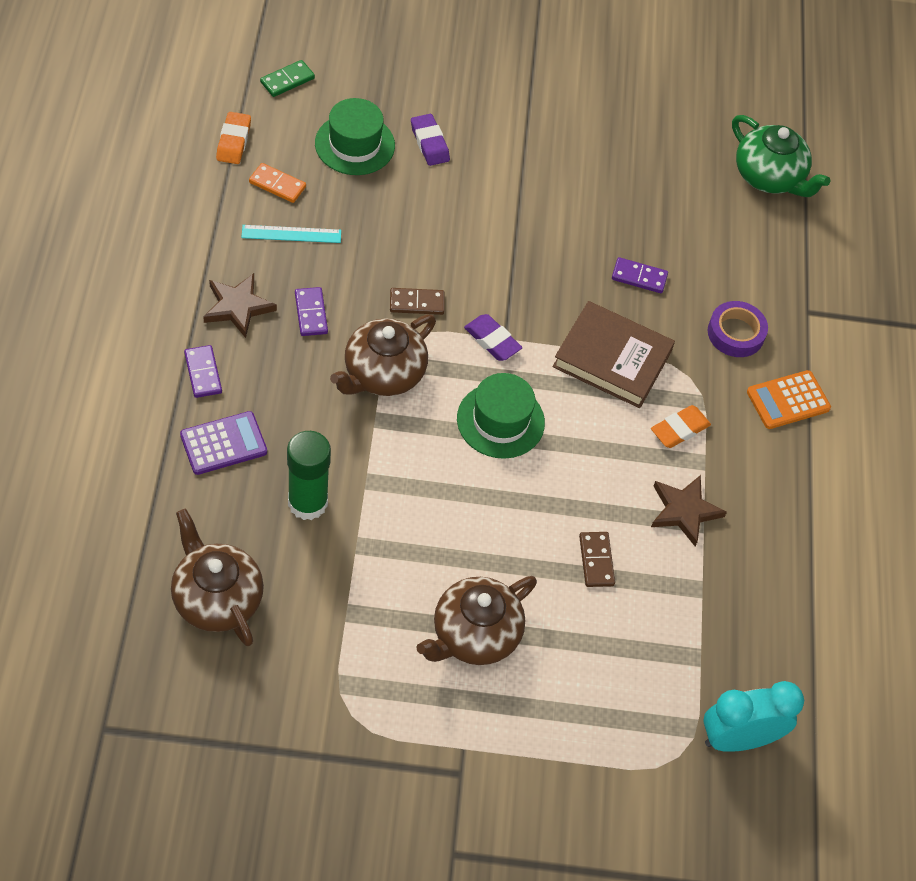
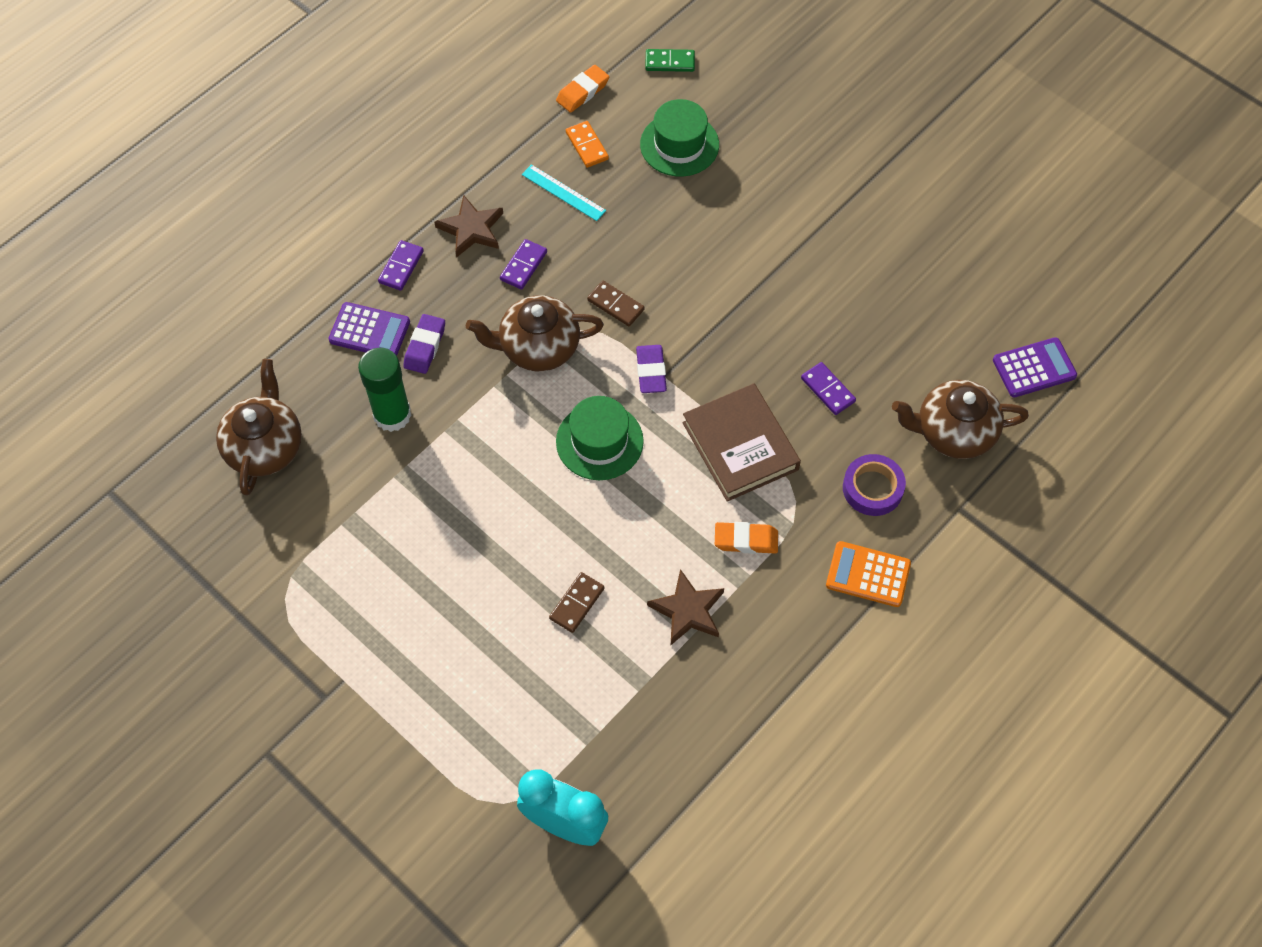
camera: 45 degrees right, 5 degrees up
(429, 143) = (744, 176): purple eraser -> purple eraser (425, 346)
(474, 635) = (428, 599): brown teapot -> brown teapot (953, 432)
(769, 177) = (1034, 368): green teapot -> purple calculator

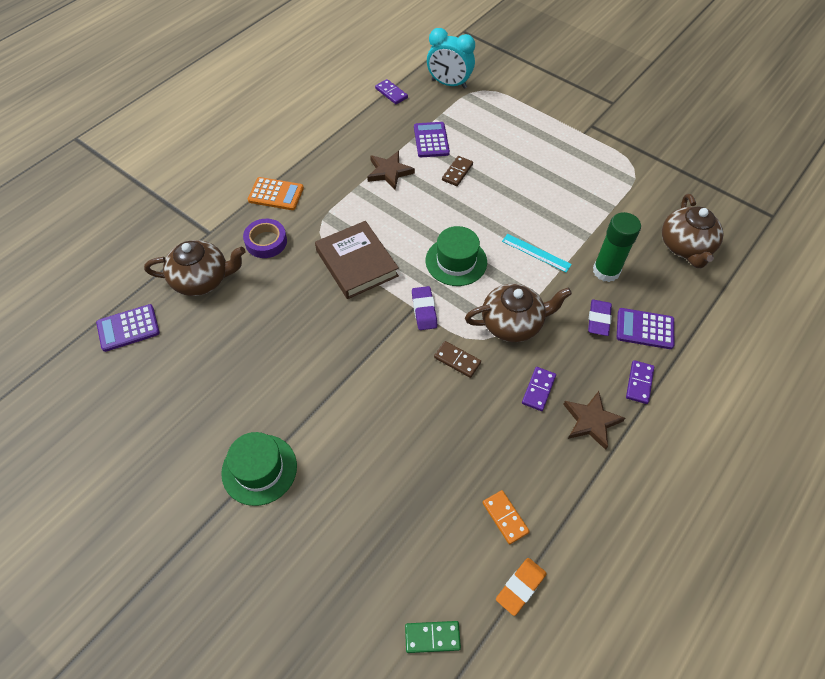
camera: 175 degrees right, 5 degrees down
(563, 192) = (518, 463): turquoise ruler -> turquoise ruler (536, 253)
(612, 677) = (431, 140): none -> purple calculator
(679, 144) = (415, 525): green hat -> green hat (259, 469)
(746, 540) = (353, 208): orange eraser -> none
(828, 390) = (290, 304): purple domino -> purple domino (391, 93)

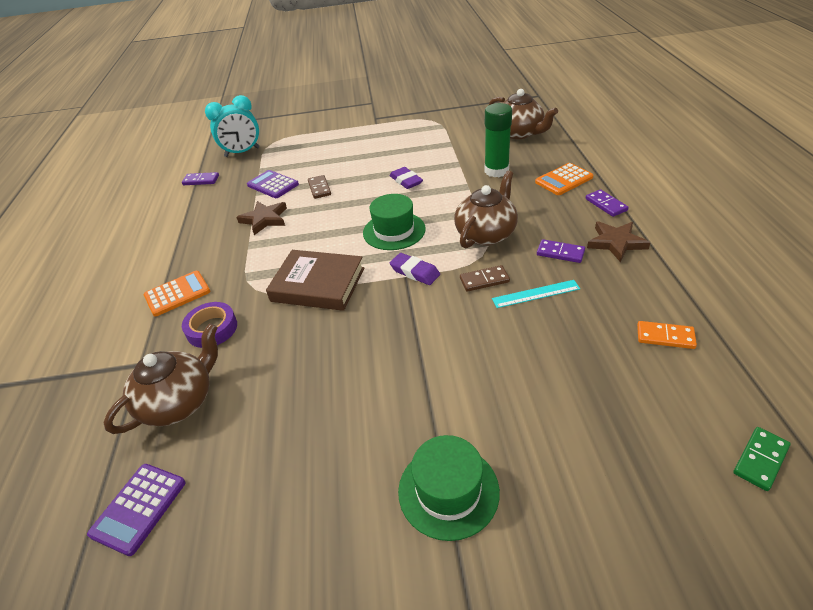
camera: 40 degrees left, 15 degrees down
(520, 587) = (744, 366): orange eraser -> none
(536, 253) = (440, 191): turquoise ruler -> turquoise ruler (536, 294)
(538, 390) = (560, 253): purple domino -> purple domino turned 45 degrees counterclockwise
(598, 319) = (532, 194): purple eraser -> purple eraser (406, 181)
(645, 329) = (563, 180): purple calculator -> orange calculator

